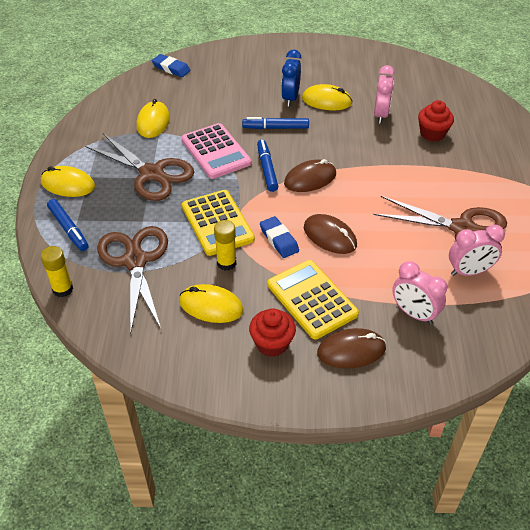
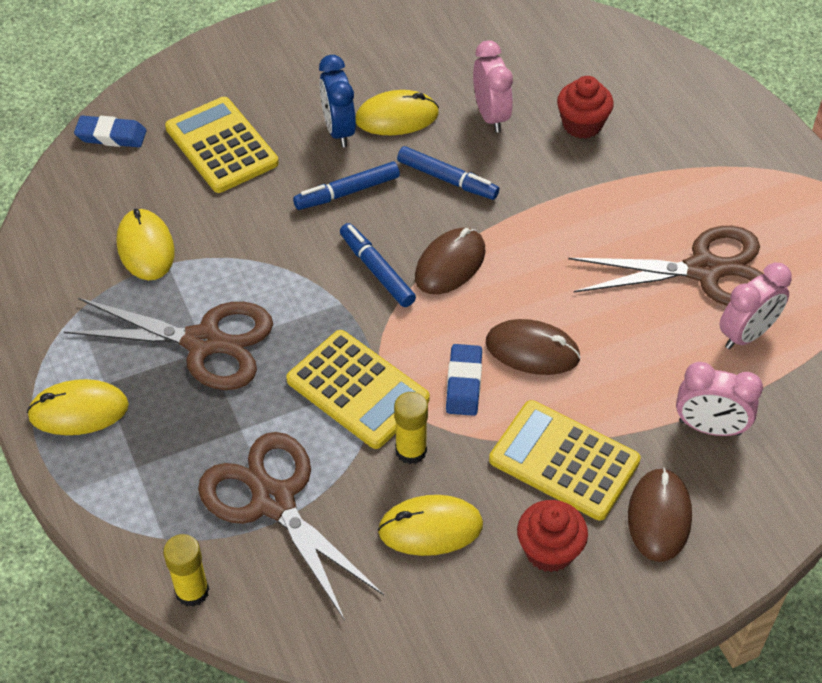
camera: 25 degrees left, 5 degrees up
(68, 228) = (132, 487): blue marker -> blue marker (447, 179)
(216, 151) = (280, 267): pink calculator -> none
(223, 88) = (221, 146): none -> yellow calculator
(279, 240) = (464, 383): blue eraser -> blue eraser turned 60 degrees clockwise
(351, 350) = (659, 517): brown mouse -> brown mouse turned 45 degrees counterclockwise

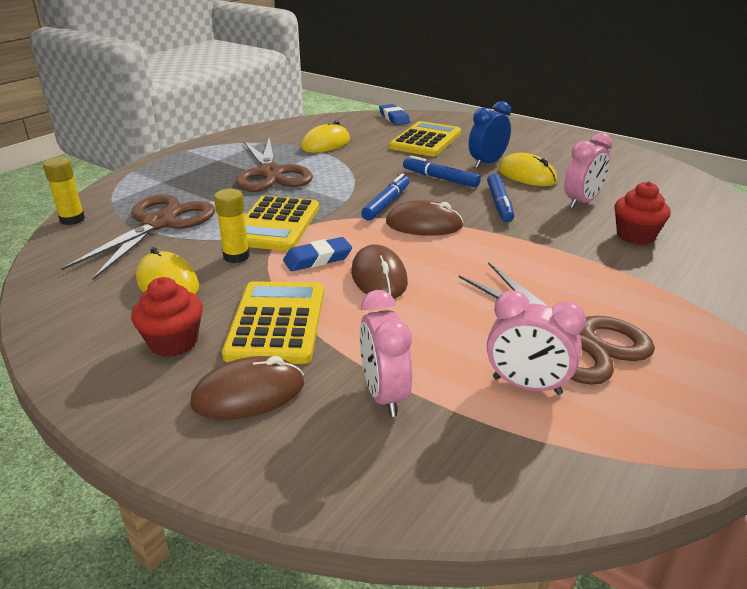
camera: 60 degrees right, 20 degrees down
(78, 411) = (192, 159): yellow mouse -> none

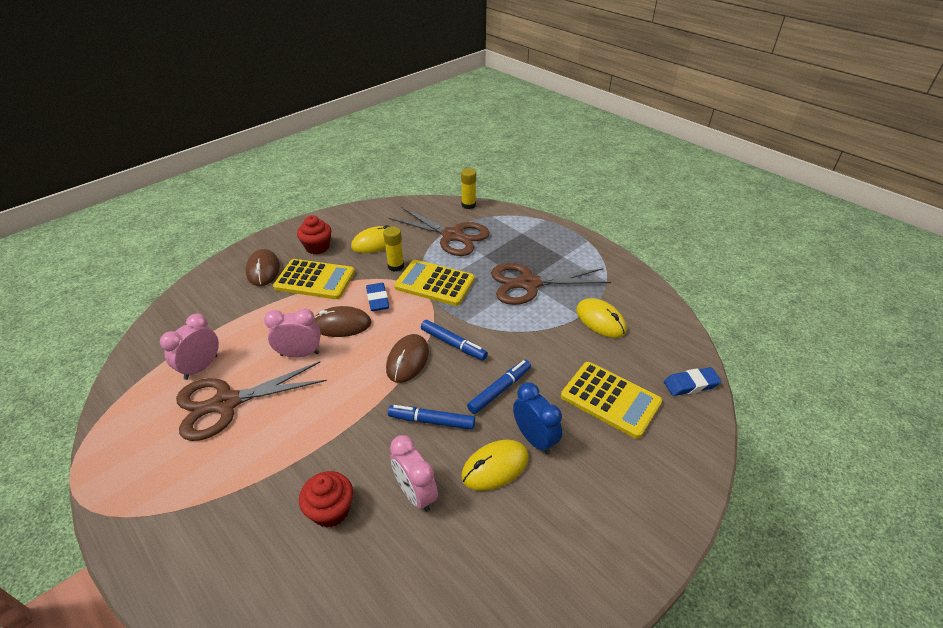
camera: 100 degrees right, 10 degrees up
(384, 395) = (232, 312): pink clock -> pink clock (300, 354)

